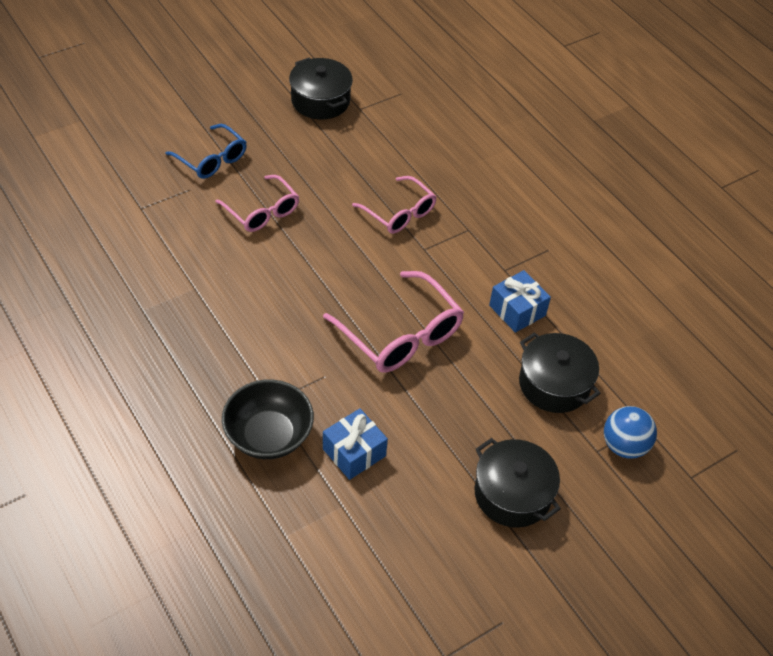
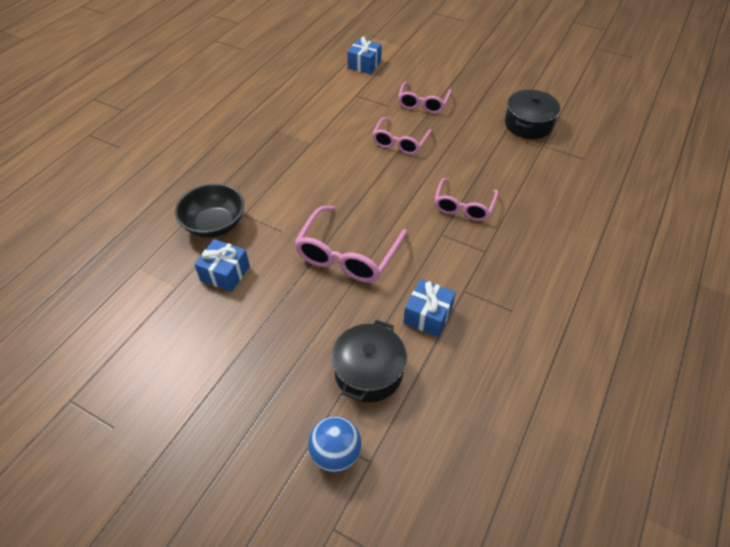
camera: 65 degrees right, 0 degrees up
(86, 172) = (364, 65): none -> blue gift
(212, 159) = (423, 103): blue glasses -> pink glasses
(512, 494) = (238, 386): black pot -> none

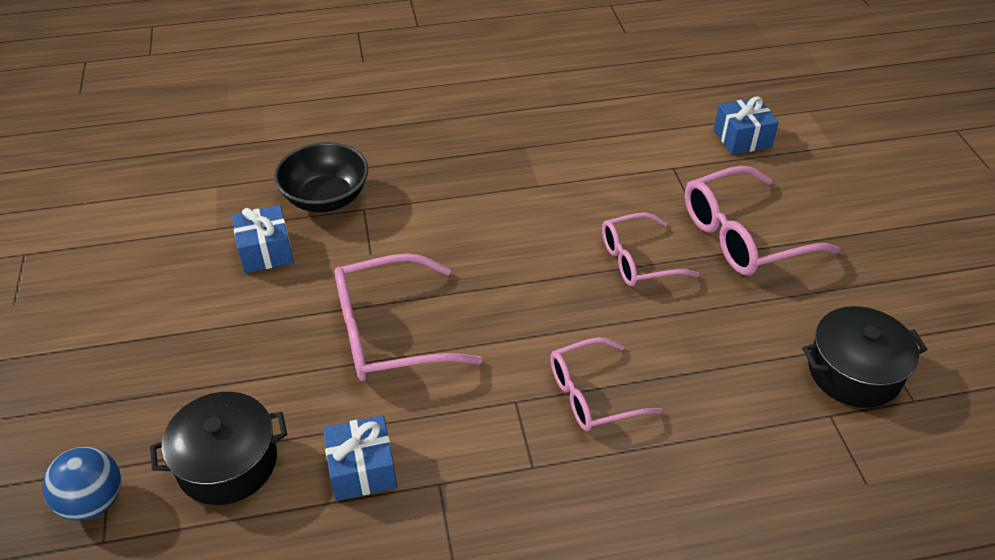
camera: 50 degrees right, 5 degrees down
(423, 103) = (743, 236): pink glasses -> pink glasses, size x1.52

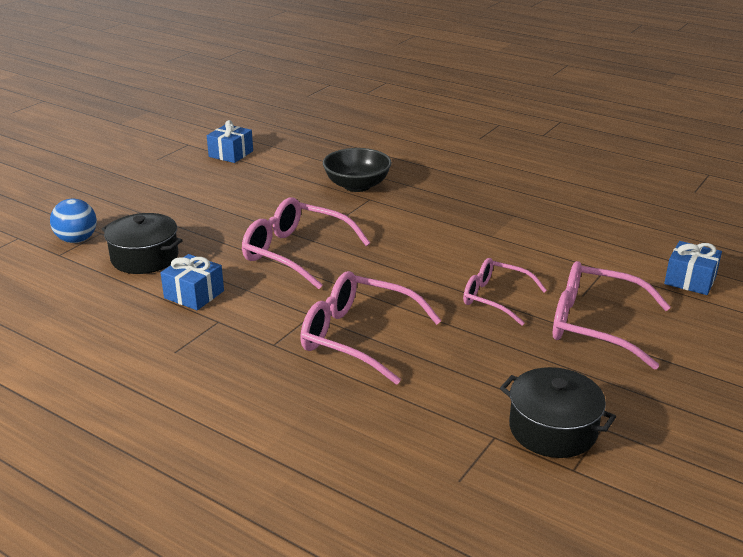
camera: 45 degrees right, 15 degrees down
(265, 251) = (291, 192): blue gift -> blue gift (231, 154)
(592, 394) = (358, 337): pink glasses -> pink glasses, size x1.52

